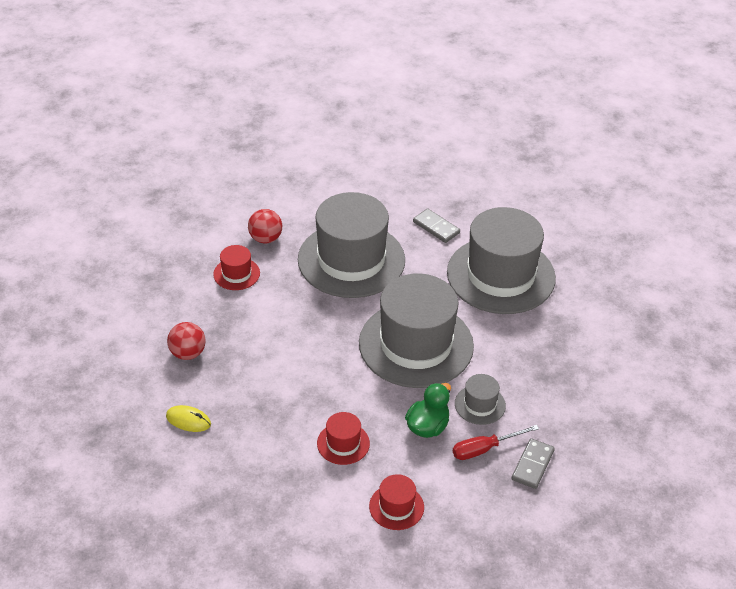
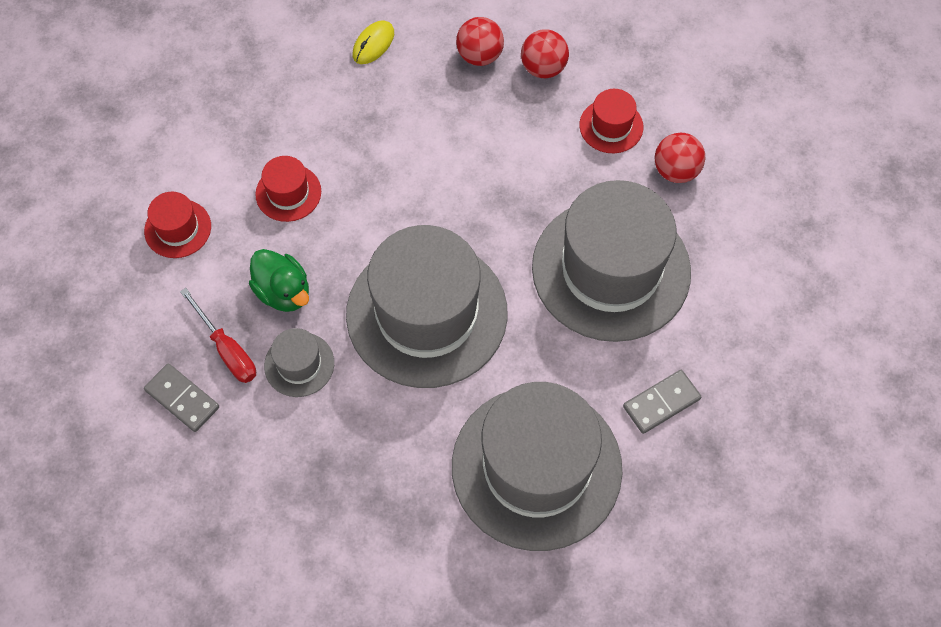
camera: 105 degrees right, 20 degrees up
(192, 316) = (543, 68): none -> red ball
(485, 449) = (227, 349): red screwdriver -> red screwdriver turned 150 degrees clockwise

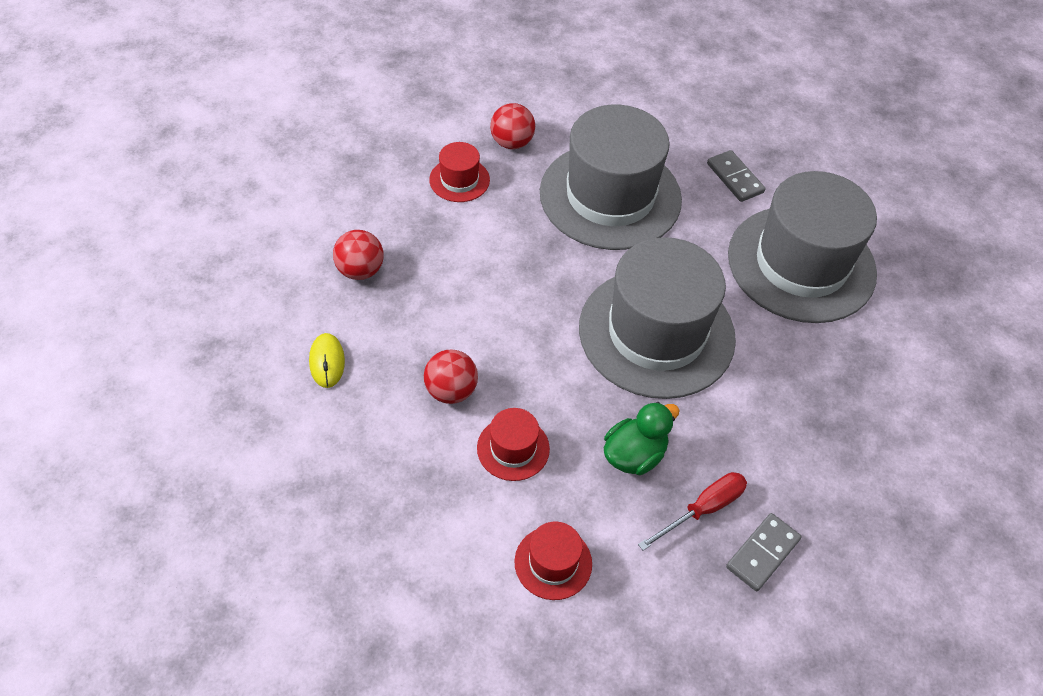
camera: 90 degrees left, 10 degrees down
(299, 364) = (716, 442): grey hat -> none
(373, 44) = (327, 362): yellow mouse -> yellow mouse turned 45 degrees clockwise
(543, 68) = (385, 222): red ball -> red ball (451, 391)

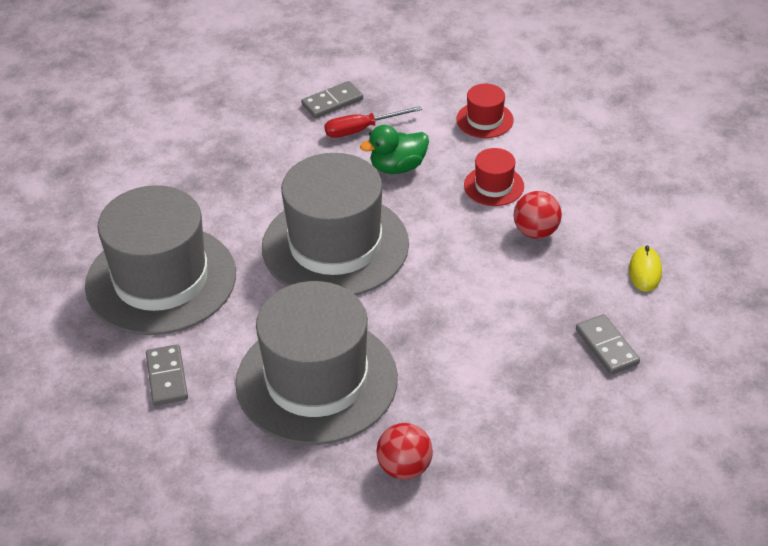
camera: 160 degrees left, 10 degrees down
(360, 270) = (607, 346): red ball -> grey domino
(459, 180) = (481, 429): red hat -> none

